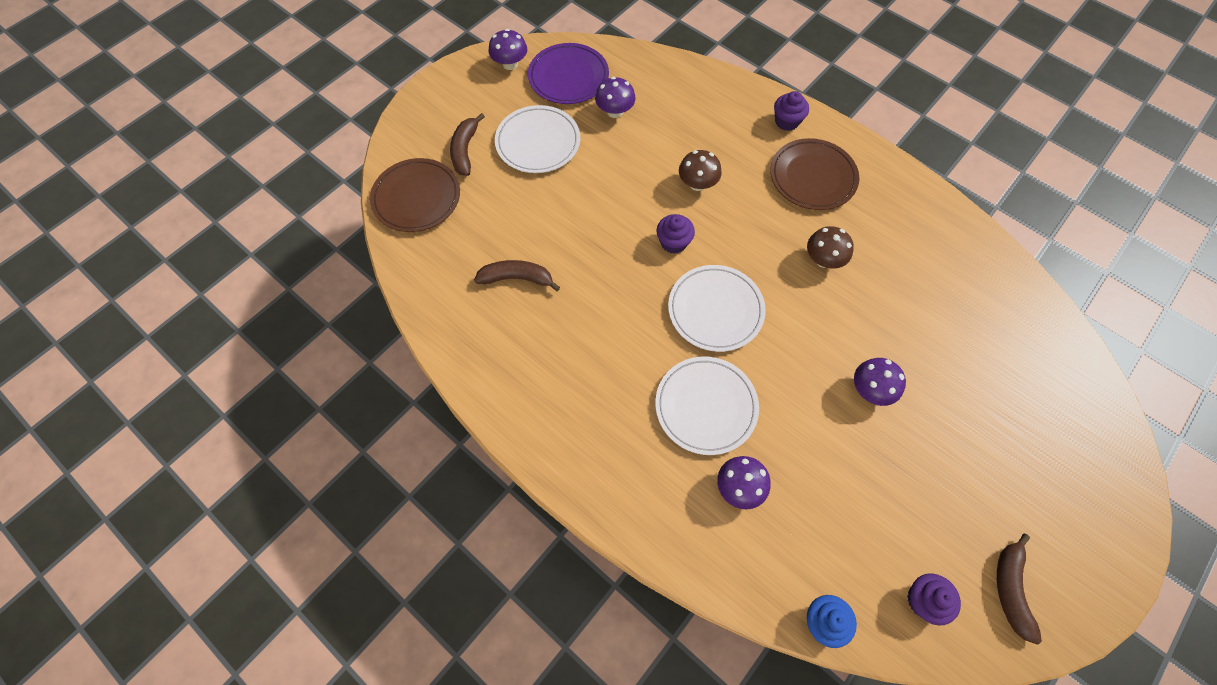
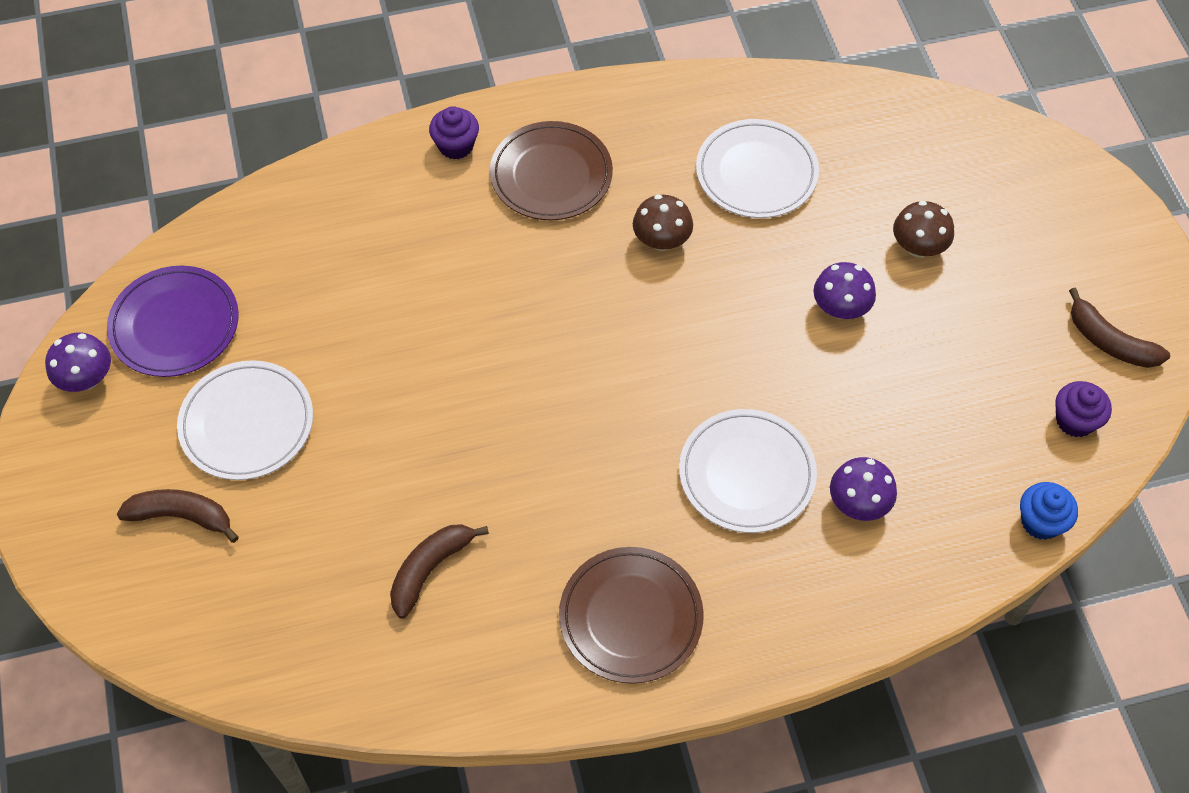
camera: 55 degrees left, 5 degrees down
(416, 198) = (206, 619): brown plate -> brown plate (631, 617)
(465, 150) = (182, 516): brown banana -> brown banana turned 150 degrees clockwise
(615, 111) = (278, 308): purple mushroom -> none
(673, 242) = (520, 369): purple cupcake -> none
(697, 184) = (462, 292): brown mushroom -> brown mushroom (918, 247)
(715, 310) = (640, 386): white plate -> white plate (756, 173)

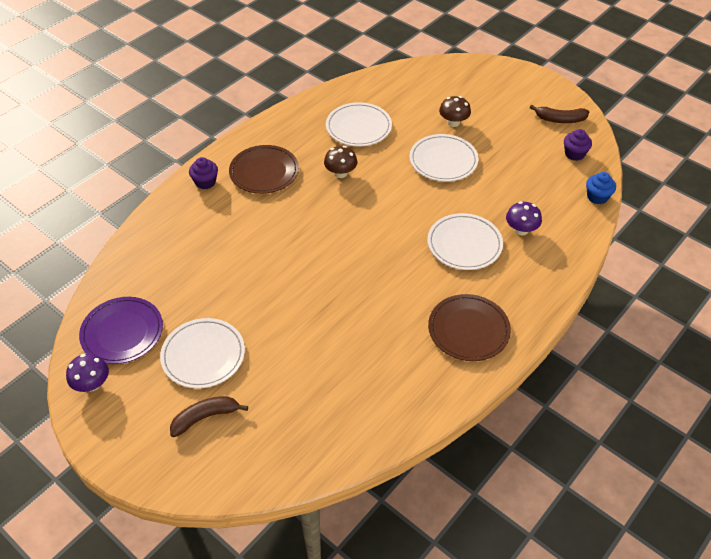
camera: 35 degrees left, 10 degrees down
(430, 569) = (357, 365): brown banana -> none
(840, 308) = (443, 160): purple mushroom -> white plate

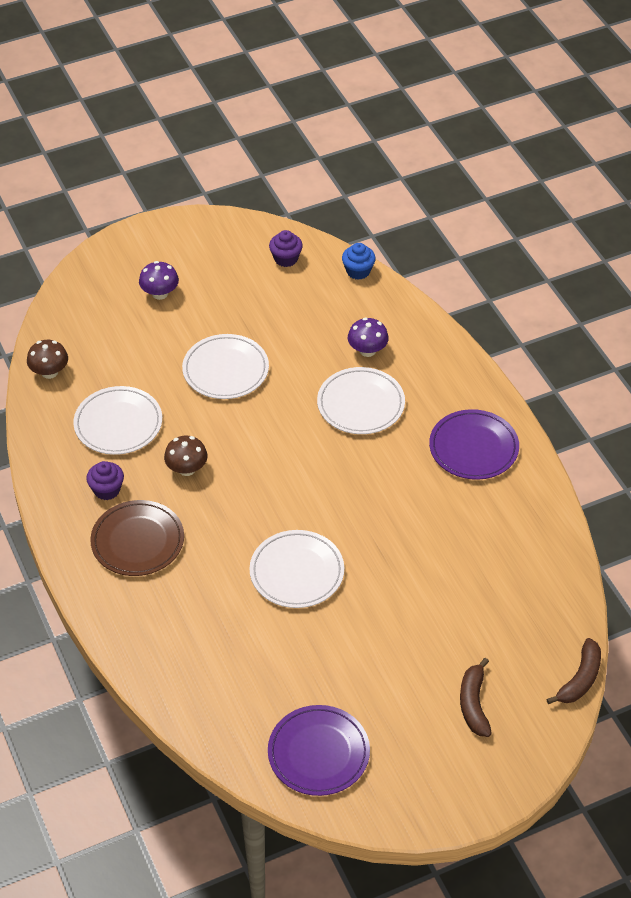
camera: 65 degrees left, 0 degrees up
(92, 384) = (379, 799): purple mushroom -> purple mushroom (160, 293)
(203, 355) = (391, 683): white plate -> white plate (297, 572)
(205, 182) = (117, 605): purple cupcake -> purple cupcake (107, 490)
(453, 122) = (169, 335): brown mushroom -> brown mushroom (49, 372)
(468, 330) = (473, 448): brown plate -> purple plate
(560, 119) = (226, 245): brown banana -> brown banana (580, 679)

